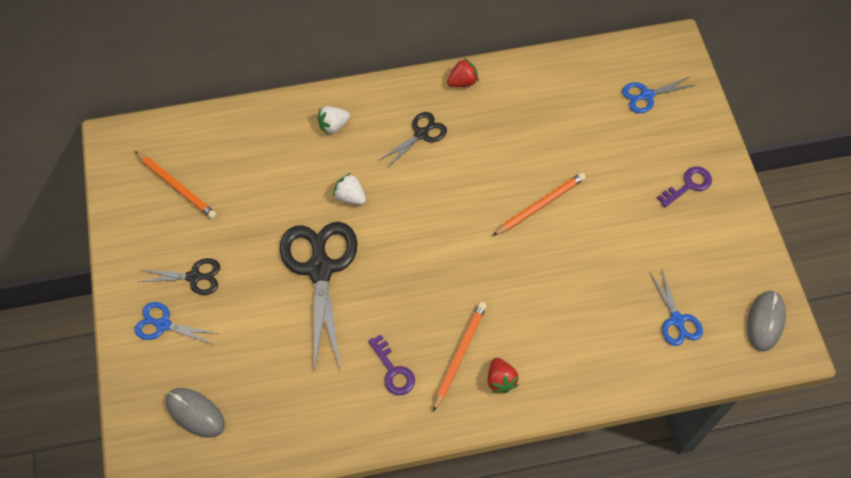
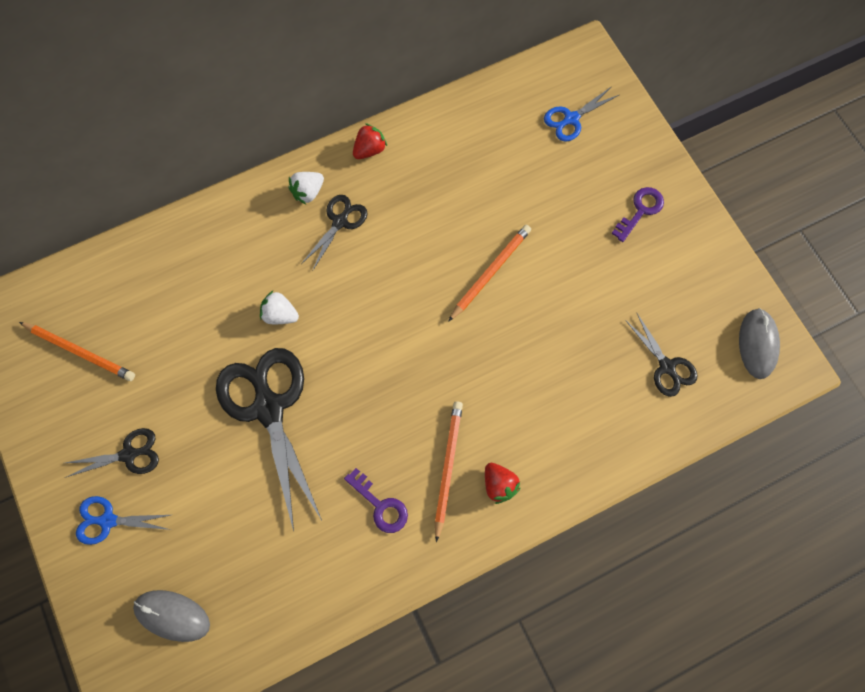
camera: 15 degrees left, 10 degrees up
(333, 126) = (240, 235): white strawberry -> white strawberry (308, 192)
(677, 320) = (666, 366): blue scissors -> black scissors

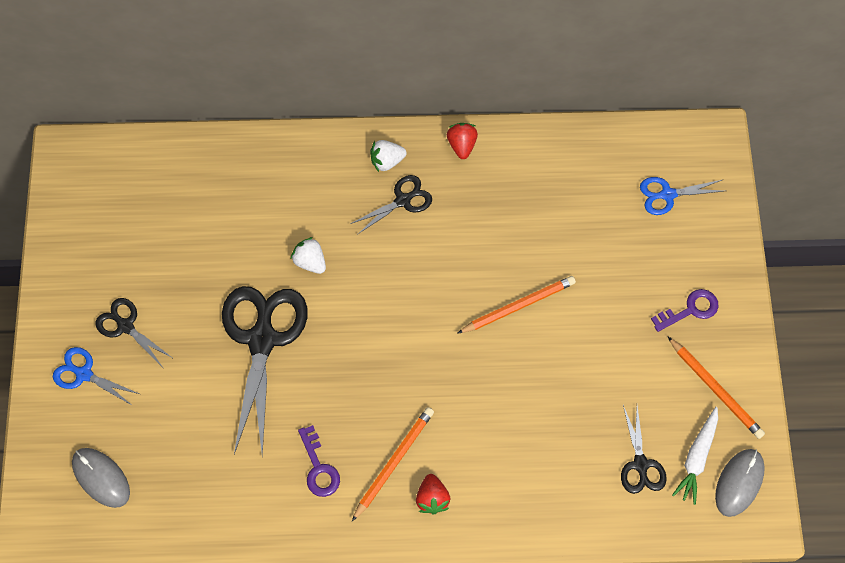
camera: 25 degrees right, 5 degrees down
(80, 351) = (124, 219): orange pencil -> orange pencil (715, 389)
(129, 454) = (125, 326): black scissors -> black scissors turned 150 degrees counterclockwise
(369, 150) = (461, 145): red strawberry -> red strawberry turned 75 degrees counterclockwise
(711, 338) = (696, 457): none -> white carrot

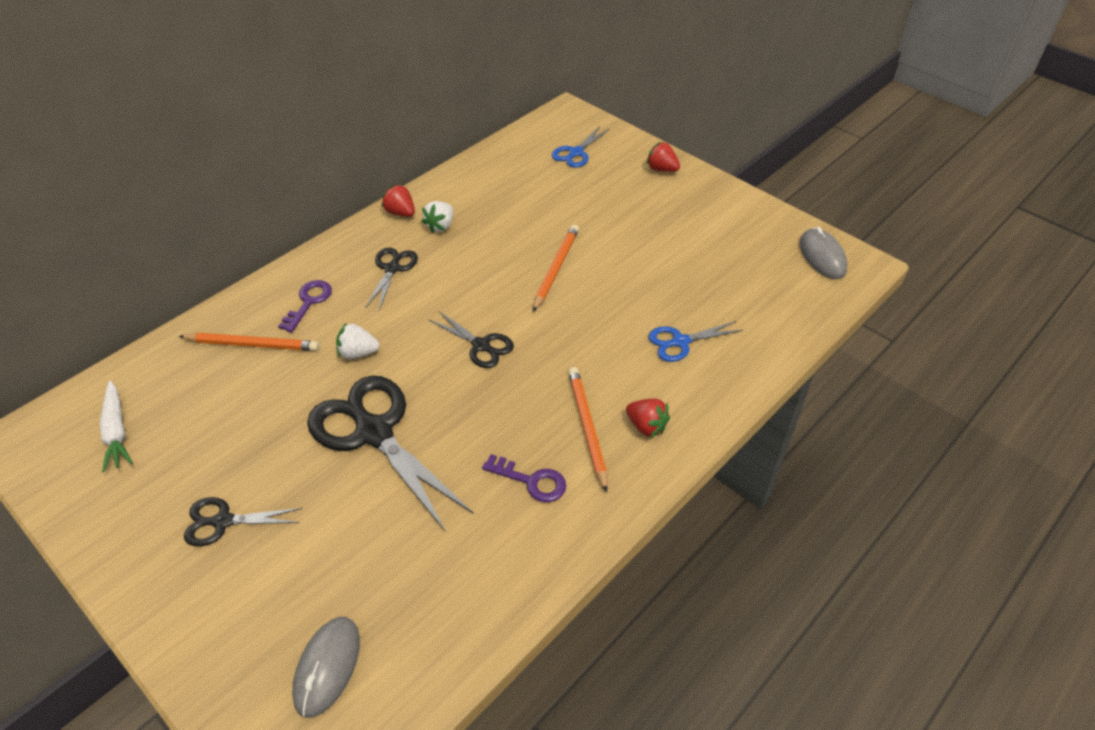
camera: 45 degrees left, 20 degrees down
(84, 374) = (215, 594): blue scissors -> blue scissors (680, 342)
(101, 478) = (327, 667): grey mouse -> grey mouse turned 75 degrees counterclockwise
(387, 161) = (351, 255): white strawberry -> white strawberry (440, 226)
(640, 464) = (754, 292): black scissors -> black scissors (481, 345)
(690, 310) = (668, 195): purple key -> purple key (308, 302)
(696, 457) = (780, 263): white carrot -> white carrot (116, 431)
(715, 389) = (740, 222): orange pencil -> orange pencil (252, 344)
(719, 276) = (661, 169): none -> red strawberry

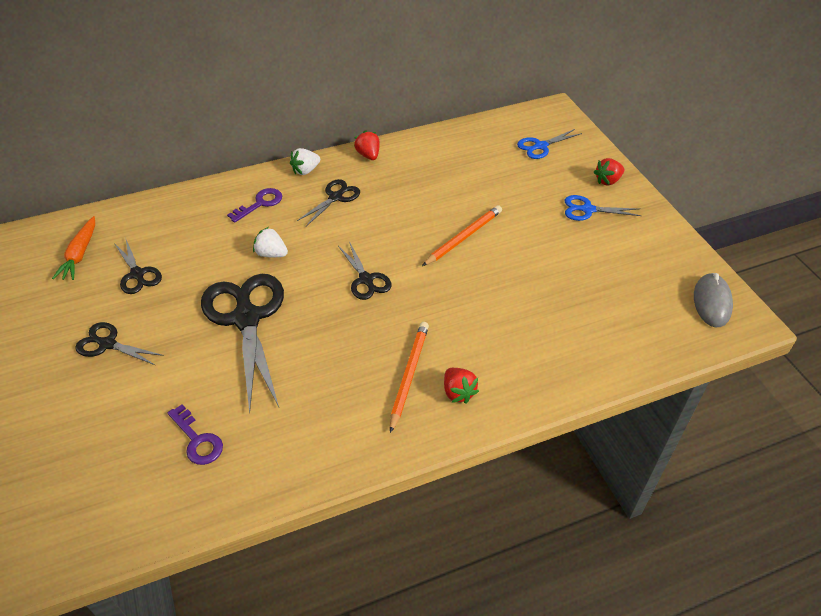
camera: 25 degrees right, 0 degrees up
(116, 431) = (80, 254): white carrot -> orange carrot
(208, 429) = (137, 274): none -> black scissors
(252, 344) = (203, 222): orange pencil -> none
(327, 667) = (111, 478): grey mouse -> none
(440, 226) = (392, 174): white strawberry -> white strawberry (305, 170)
(531, 481) = (339, 400): purple key -> purple key (197, 440)
(661, 169) = (608, 181): red strawberry -> red strawberry turned 90 degrees counterclockwise
(680, 342) = (531, 333): blue scissors -> blue scissors (587, 209)

